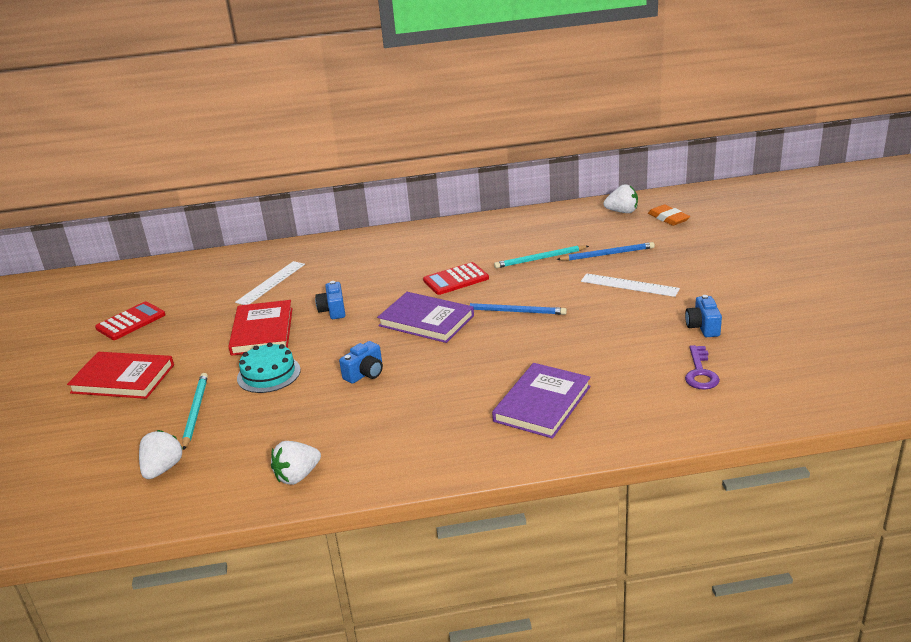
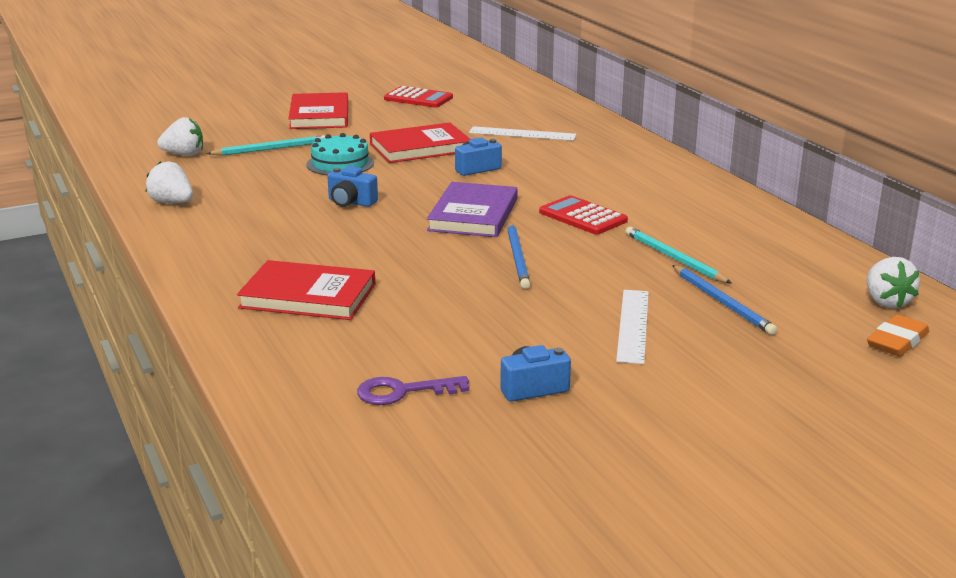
camera: 70 degrees right, 5 degrees down
(542, 404) = (308, 296): purple book -> red book

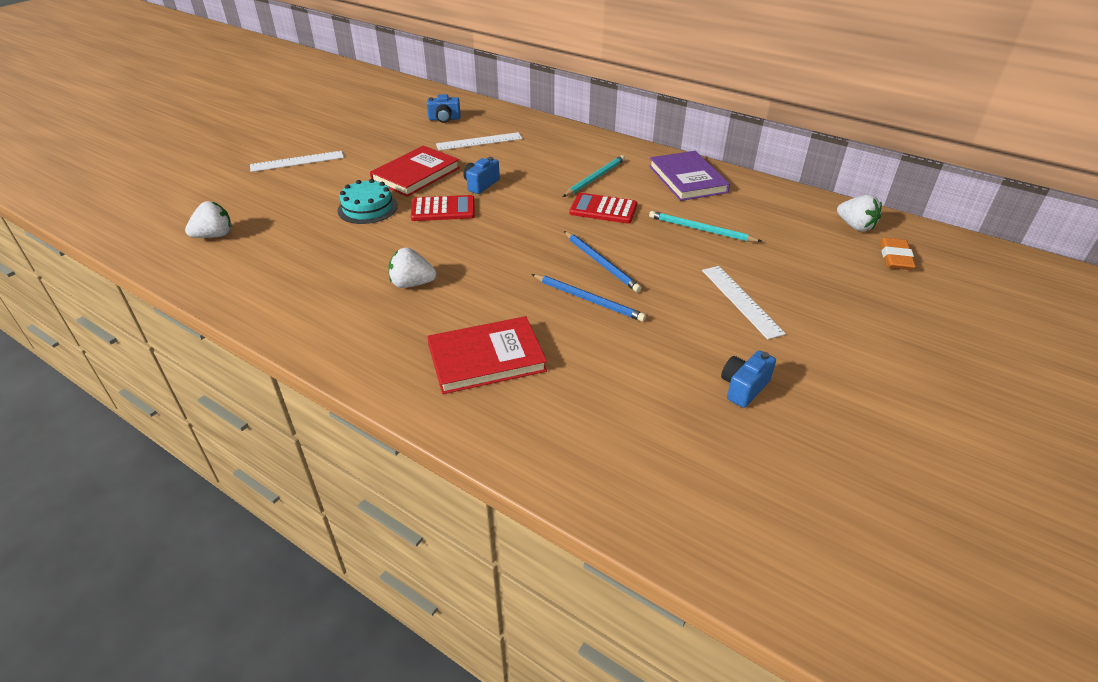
camera: 30 degrees left, 15 degrees up
(172, 203) = (259, 294): white strawberry -> white strawberry (412, 284)
(271, 149) = (291, 208): turquoise pencil -> turquoise pencil (595, 178)
(319, 115) = (297, 161): red book -> white ruler
(351, 202) = (418, 246): blue camera -> blue camera (444, 119)
(403, 392) = (662, 431): purple key -> none
(418, 98) = (363, 125): red calculator -> red calculator (443, 209)
(473, 214) = (525, 230): purple book -> purple book (687, 179)
(722, 302) = (770, 259): blue pencil -> blue pencil (588, 300)

